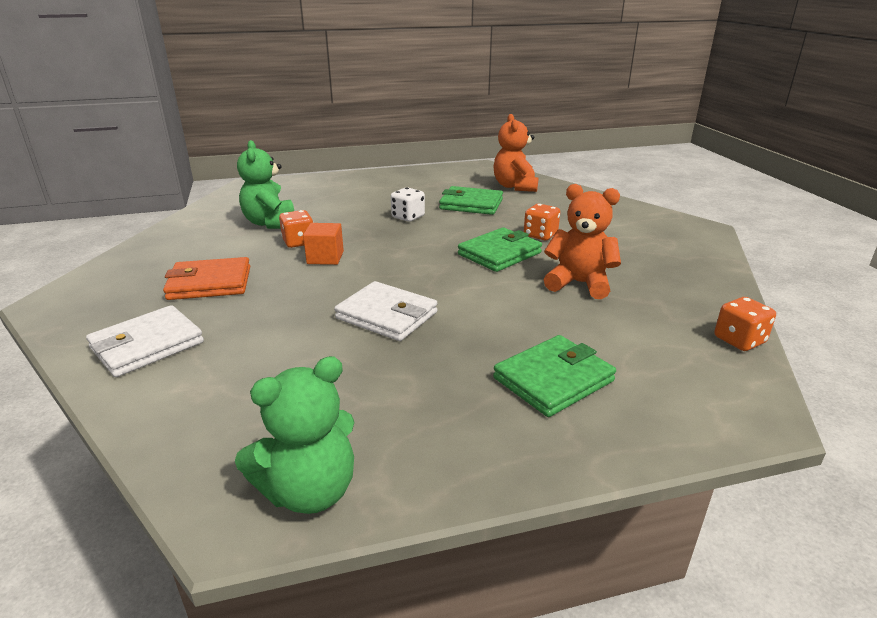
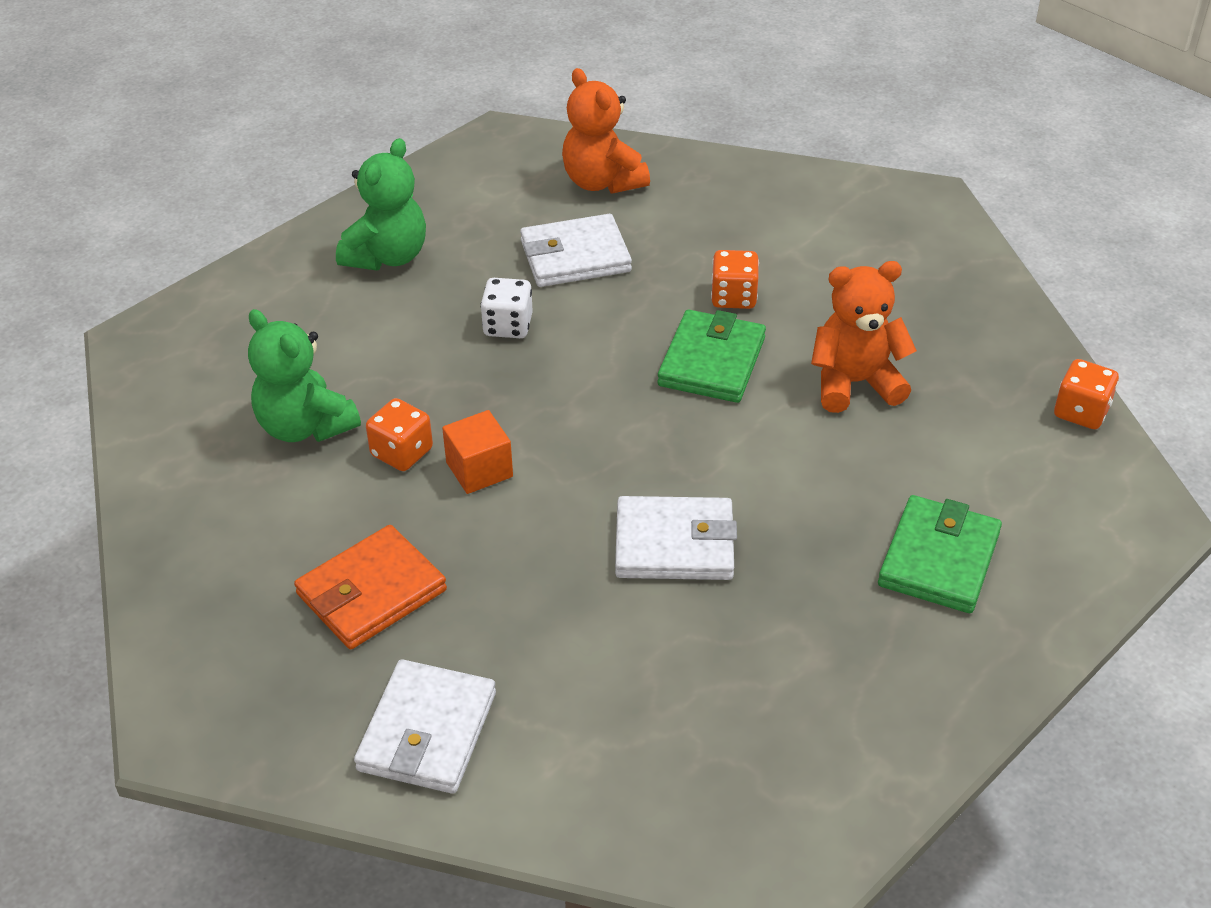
camera: 30 degrees left, 15 degrees up
(310, 491) = (827, 809): green teddy bear -> green teddy bear (387, 256)
(471, 204) = (575, 256): green wallet -> white wallet

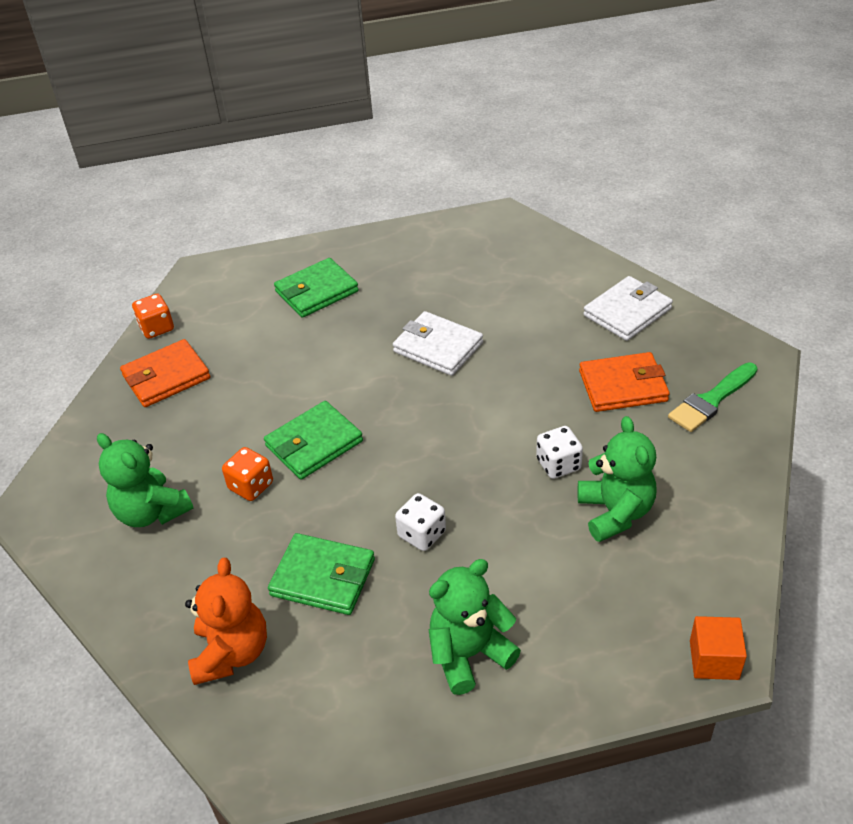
camera: 145 degrees left, 0 degrees up
(234, 621) = (711, 400): none -> green brush
(402, 452) = (558, 464): orange dice -> white dice
(479, 469) = (516, 432): orange cube -> orange cube (714, 660)
(575, 256) = (323, 577): white wallet -> green wallet
(806, 239) = (151, 512): none -> green teddy bear
(855, 383) = (248, 393): orange teddy bear -> none
(978, 361) = (166, 377): none -> orange wallet

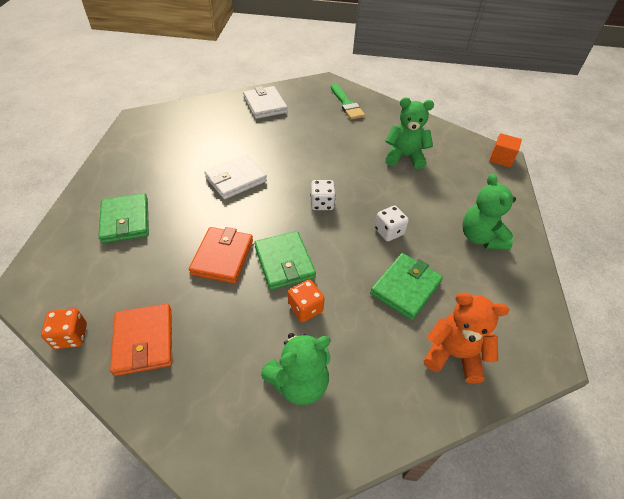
camera: 75 degrees left, 5 degrees up
(558, 464) = (362, 164): white dice -> white dice (322, 203)
(623, 386) = (319, 125): orange wallet -> orange wallet (222, 257)

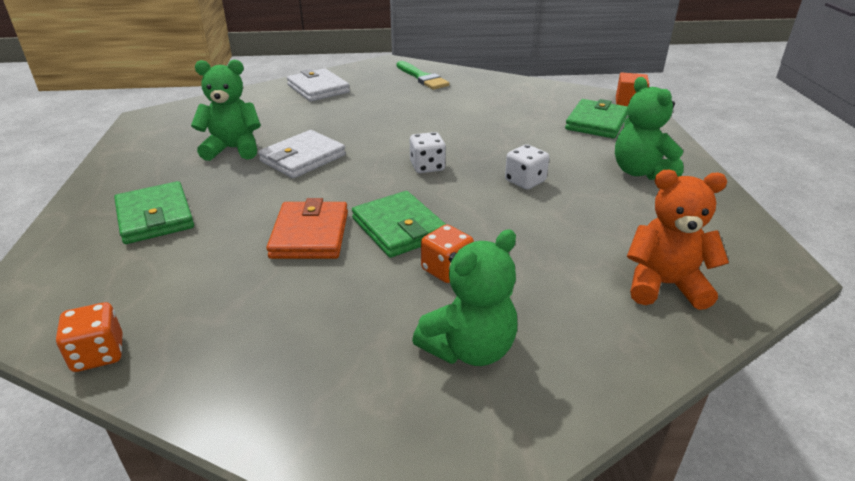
camera: 10 degrees left, 15 degrees down
(144, 341) = (219, 341): orange wallet -> none
(404, 157) = (514, 114): green teddy bear -> green teddy bear (233, 149)
(405, 288) = (571, 230): green wallet -> green wallet (596, 122)

